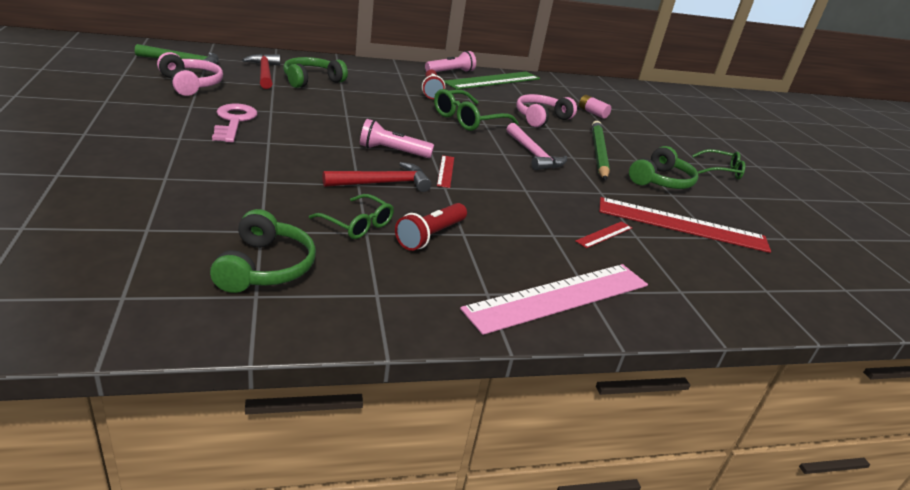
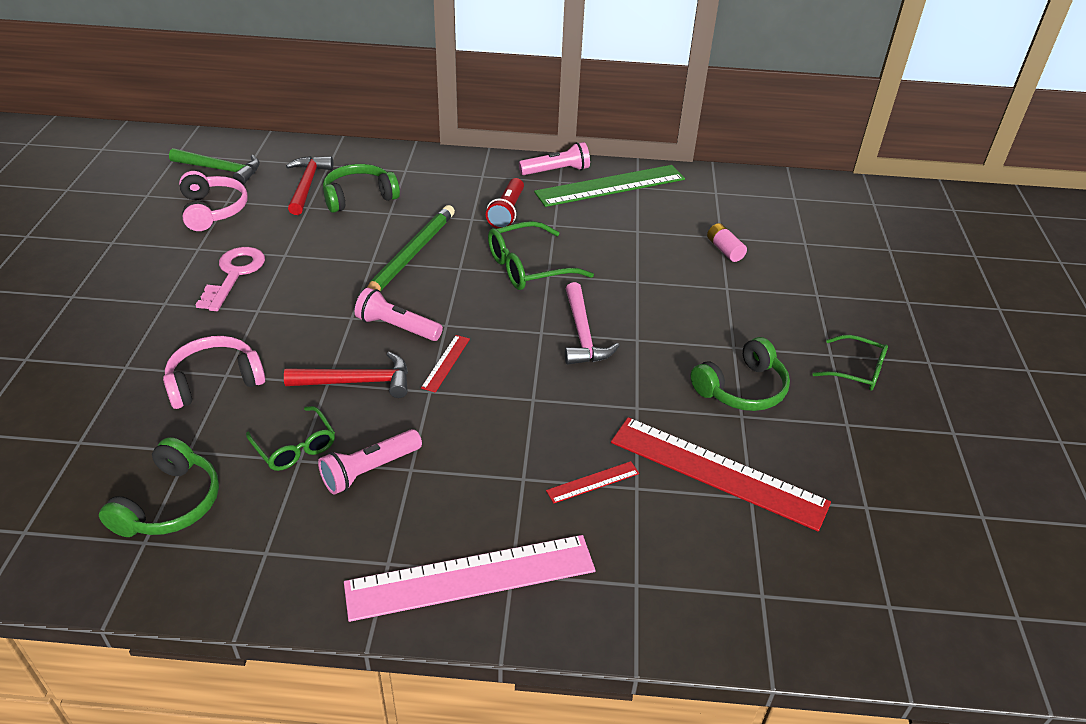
camera: 20 degrees right, 10 degrees up
(430, 236) = (369, 470): red flashlight -> pink flashlight
(541, 118) = (637, 262): pink headphones -> pink headphones (215, 381)
(598, 153) = (681, 332): green pencil -> green pencil (410, 255)

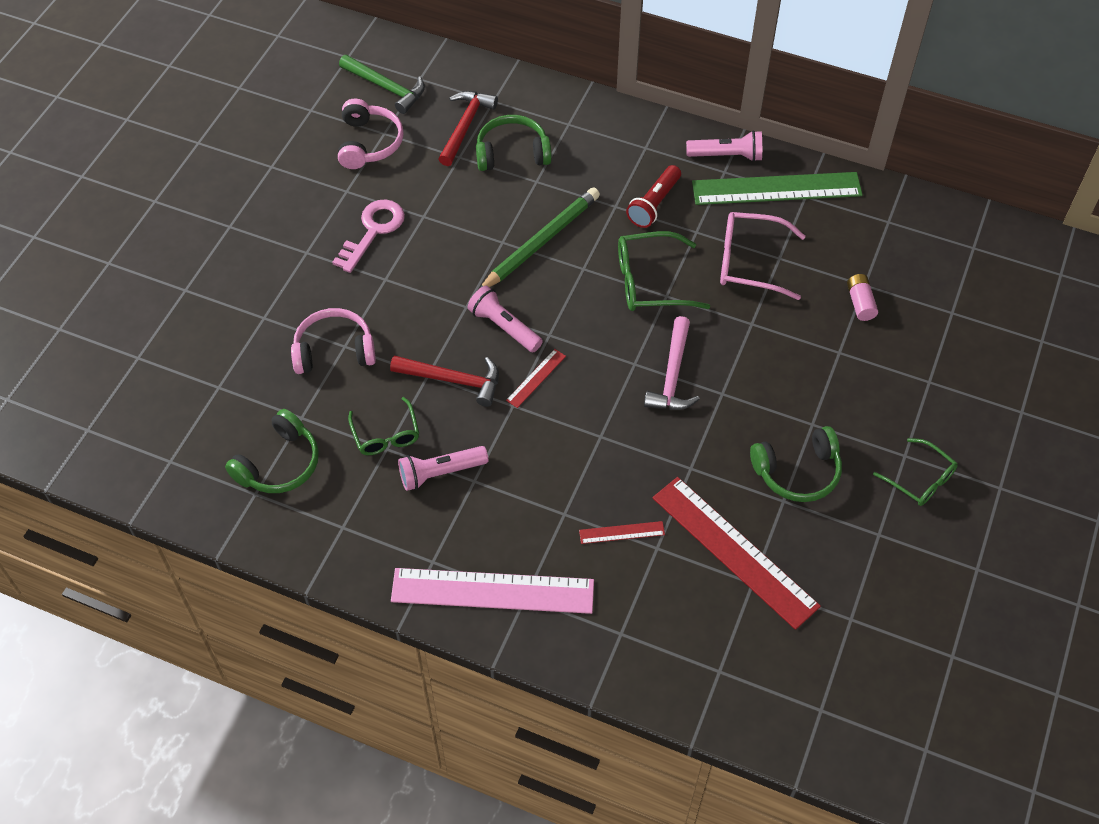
camera: 20 degrees right, 15 degrees up
(612, 238) = (749, 262): none -> pink glasses

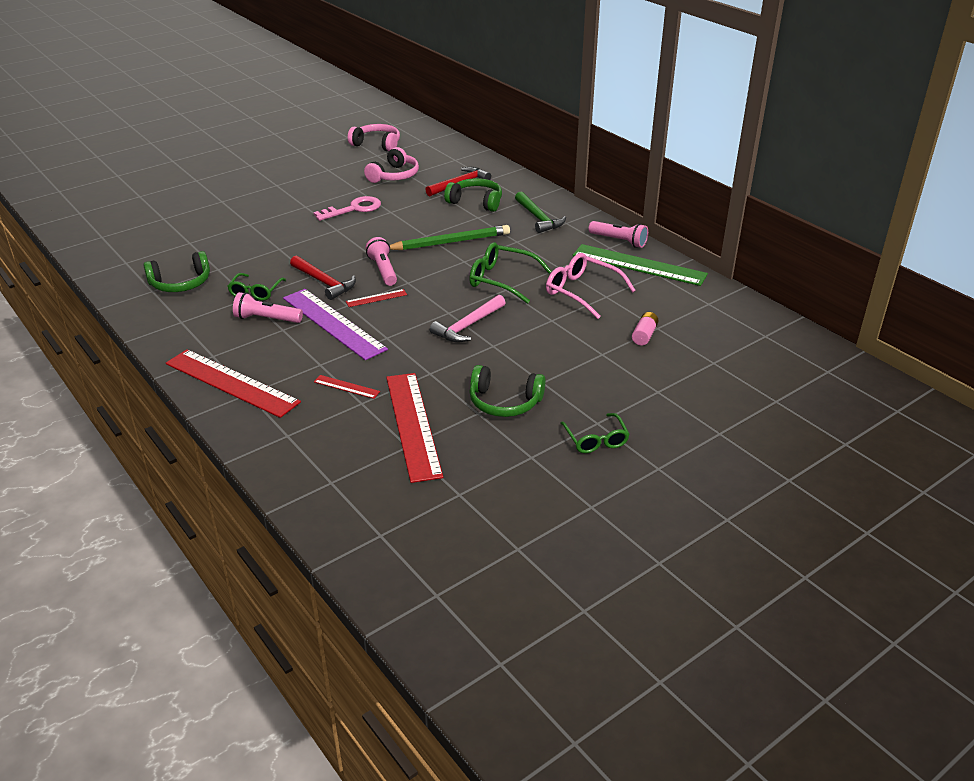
camera: 30 degrees right, 20 degrees down
(334, 351) = (271, 248): pink headphones -> pink headphones (377, 144)
(386, 88) = (431, 158): green hammer -> green hammer (538, 218)
(492, 590) = (231, 382): pink ruler -> red ruler
(523, 442) = (333, 323): none -> purple ruler
(654, 204) = (543, 248): red flashlight -> none

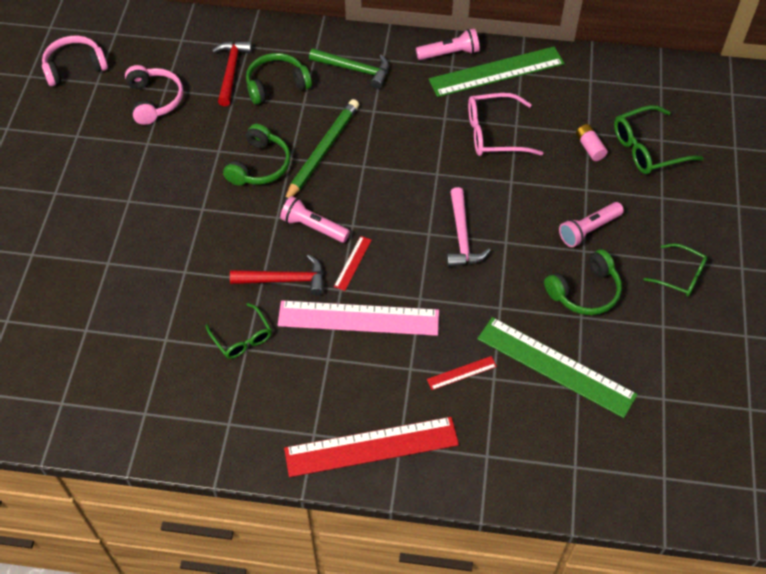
camera: 45 degrees left, 20 degrees up
(181, 283) = (158, 383): green headphones -> green headphones (259, 165)
(266, 319) = (297, 359): pink flashlight -> pink flashlight (588, 230)
(333, 323) = (358, 318): purple ruler -> pink ruler
(354, 209) = (180, 171): pink key -> none
(413, 425) = (556, 366): red ruler -> green ruler
(501, 280) = (420, 165): green glasses -> green glasses (647, 148)

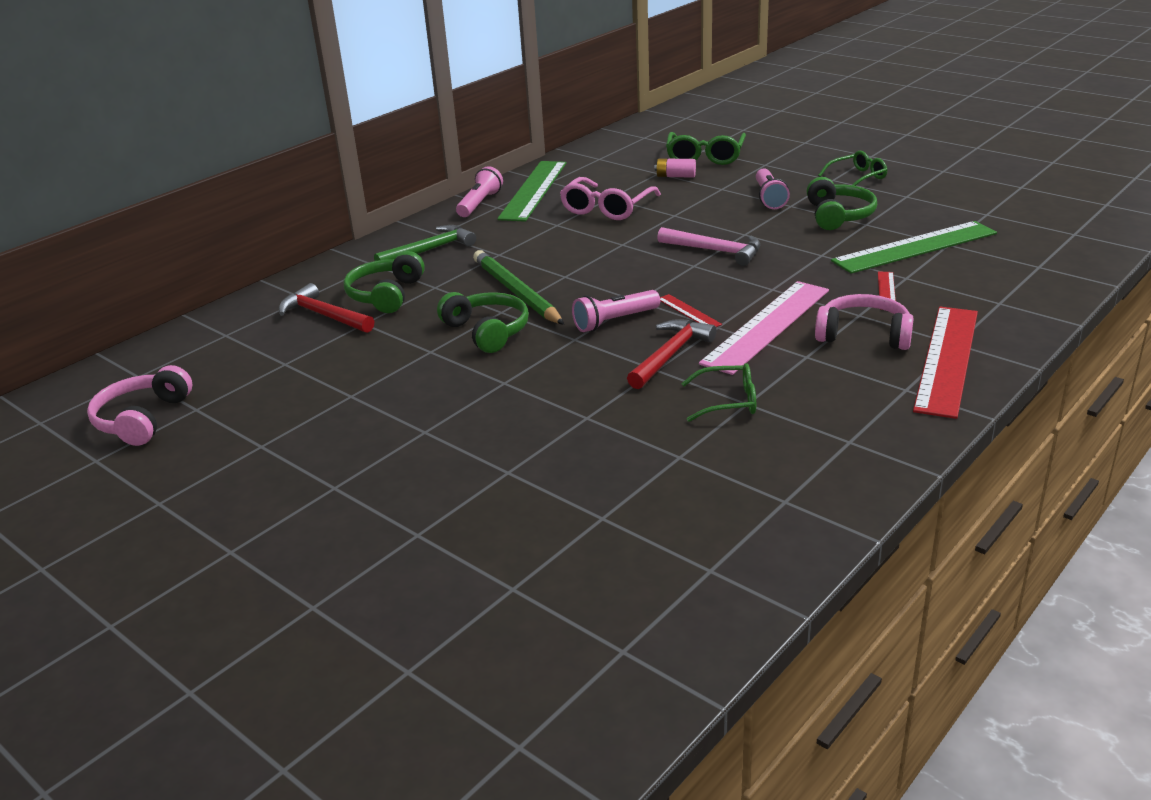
camera: 55 degrees left, 25 degrees down
(154, 100) = (290, 374): pink headphones -> pink headphones (863, 335)

